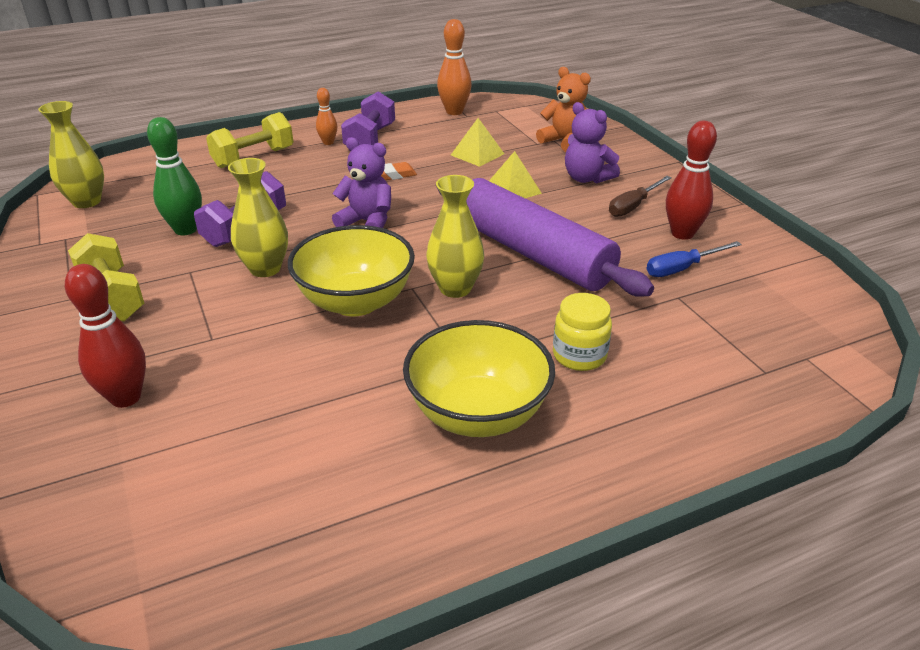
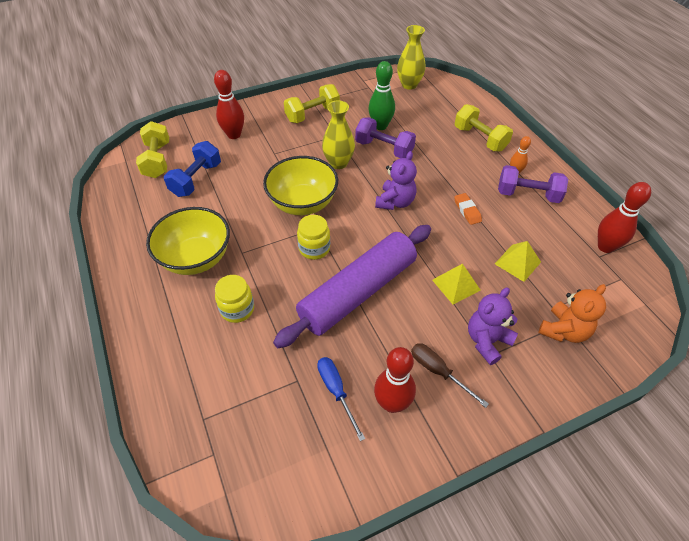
camera: 90 degrees right, 15 degrees up
(165, 520) = (157, 160): none -> yellow dumbbell
(258, 440) = (196, 179): none -> blue dumbbell
(454, 112) = (605, 247): orange bowling pin -> red bowling pin
(455, 288) = (314, 248): yellow vase -> yellow jar

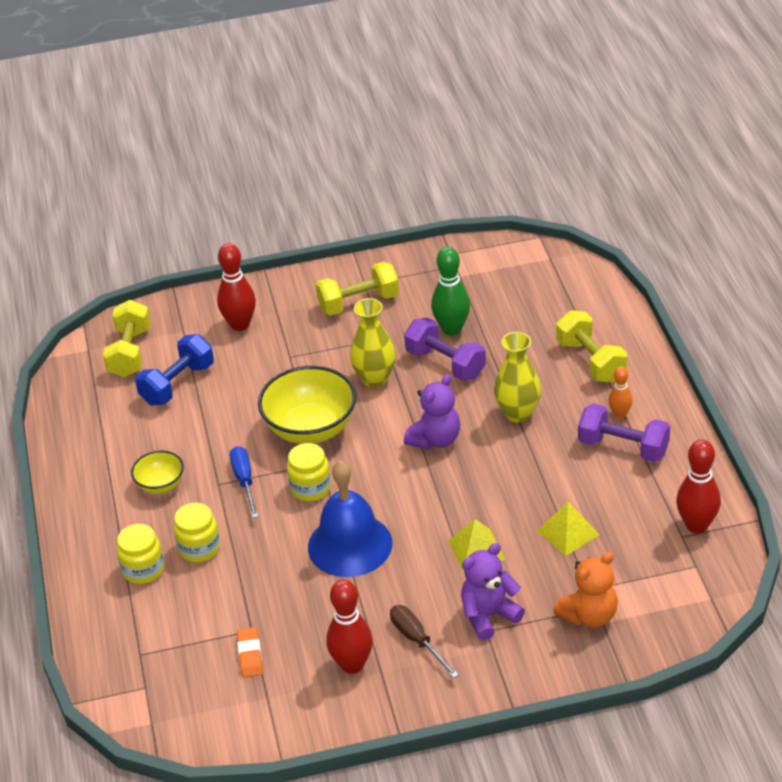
camera: 15 degrees right, 10 degrees down
(193, 334) = (143, 570): none -> yellow jar
(196, 258) = (160, 485): yellow bowl -> yellow bowl, size x0.53
(336, 391) = (293, 646): blue screwdriver -> blue screwdriver (244, 481)
(358, 292) = (350, 545): purple rolling pin -> blue bell
(409, 85) = (518, 266): yellow vase -> yellow vase (518, 413)
(467, 211) = (529, 460): orange eraser -> orange eraser (250, 655)

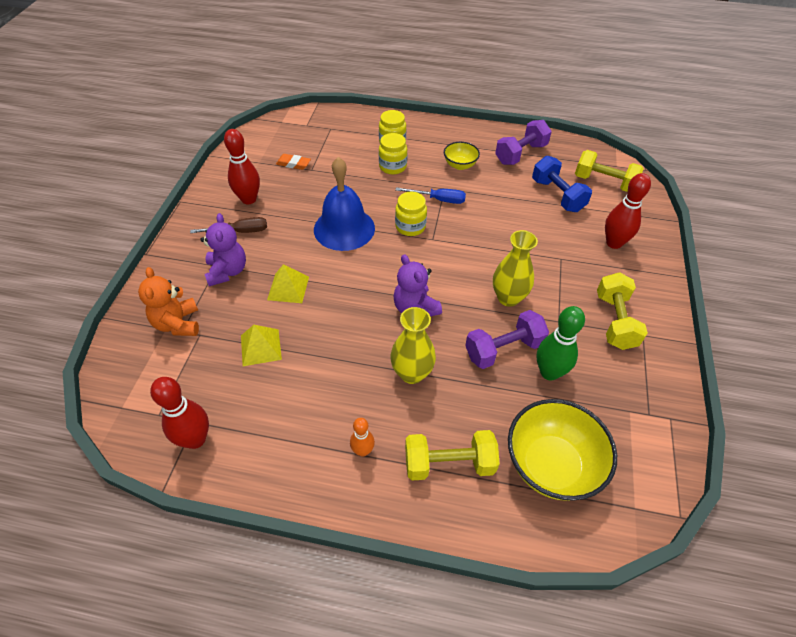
camera: 110 degrees right, 10 degrees up
(311, 429) = (470, 245): yellow bowl -> yellow bowl (551, 465)
(623, 447) = (321, 431): purple dumbbell -> purple dumbbell (520, 154)

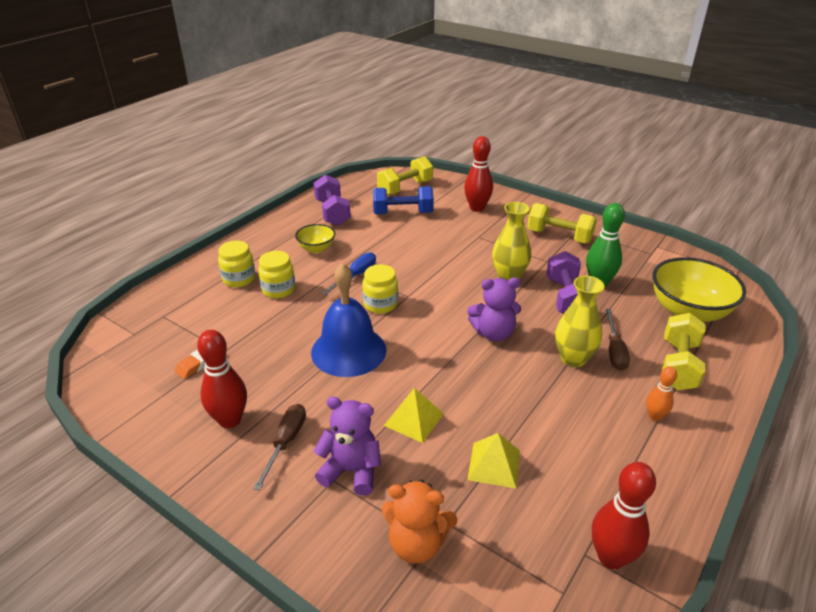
camera: 65 degrees left, 15 degrees down
(442, 404) = (614, 350): none -> brown screwdriver

